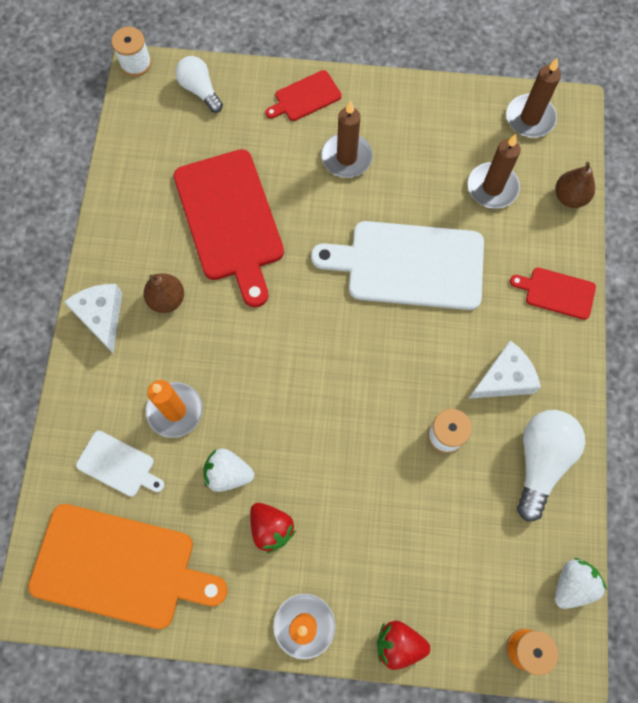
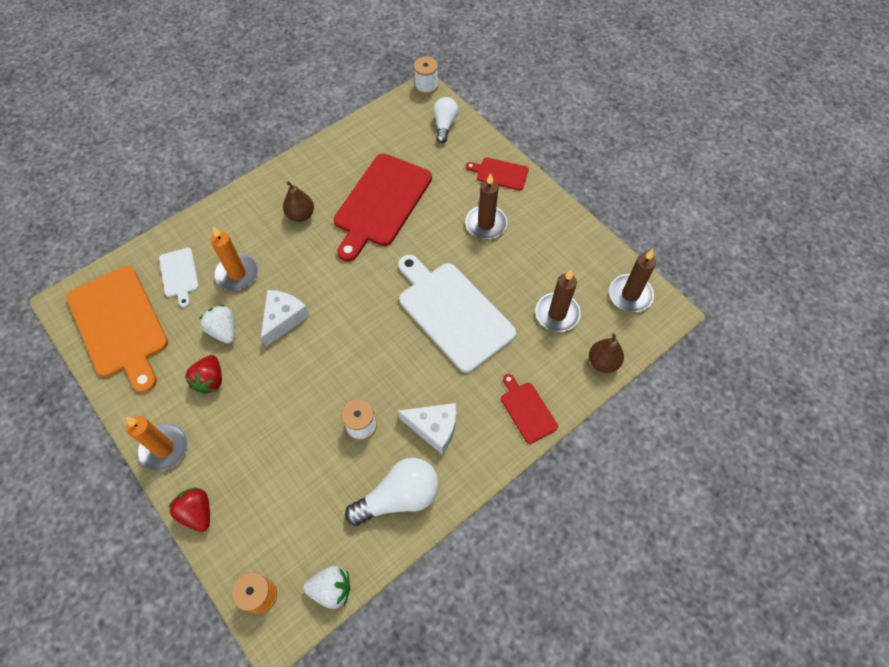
camera: 45 degrees right, 10 degrees down
(101, 316) = (259, 195): white cheese -> white cheese (283, 319)

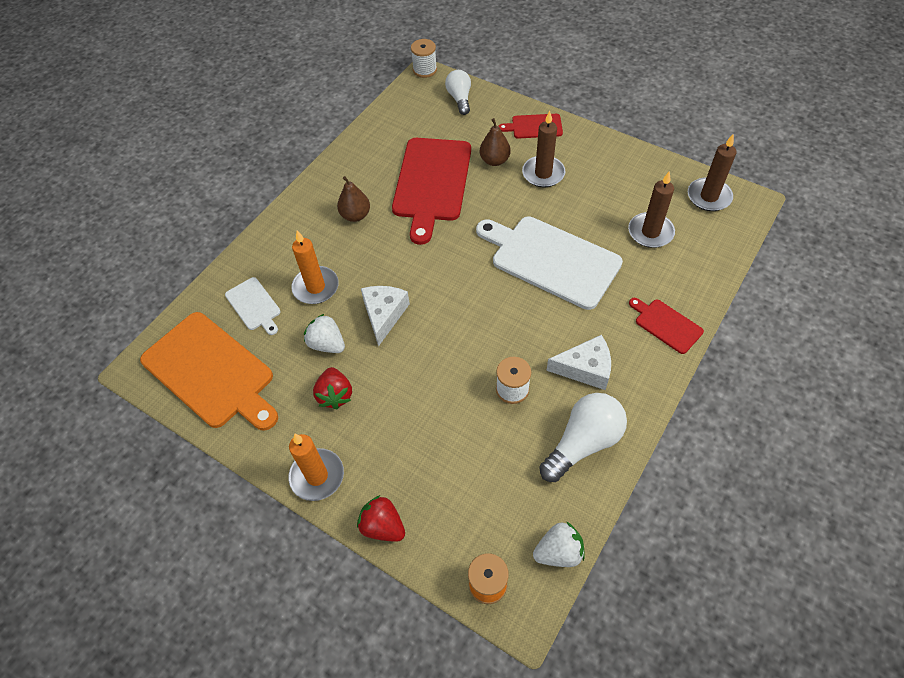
camera: 15 degrees left, 5 degrees down
(603, 362) = (714, 261): brown pear -> brown pear (494, 160)

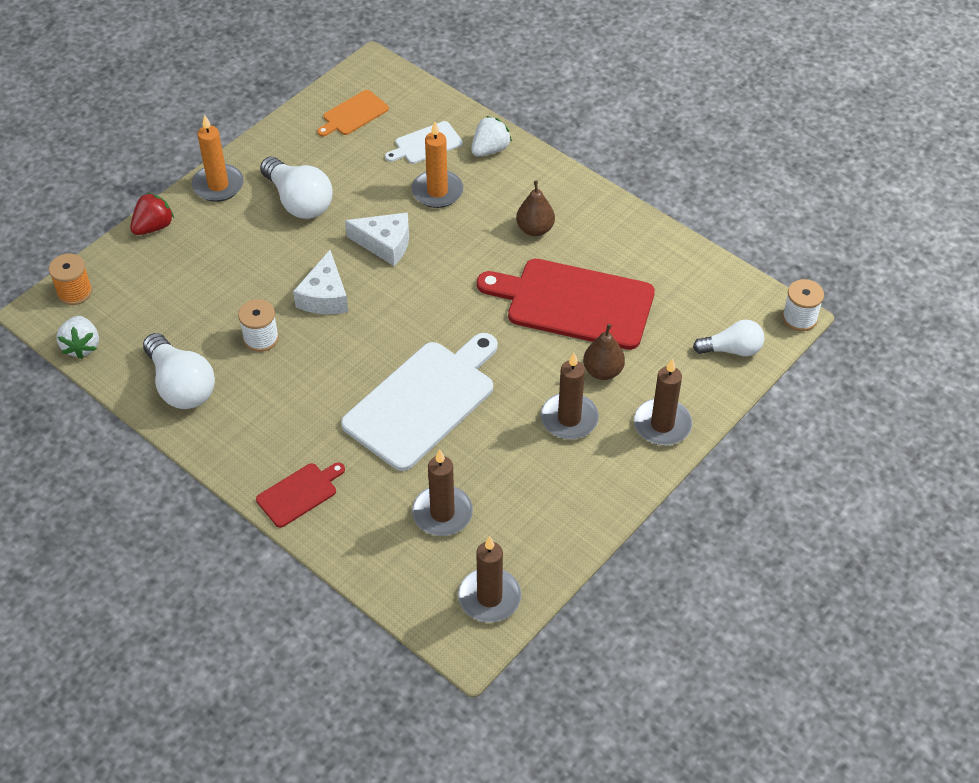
camera: 95 degrees right, 5 degrees down
(211, 372) = (353, 114): orange cutting board -> orange cutting board, size x0.48
(327, 344) = (361, 197): white strawberry -> white strawberry (490, 149)
(335, 395) = (299, 201): red strawberry -> white light bulb
(534, 126) = (662, 424): red cutting board -> brown candle
(585, 368) = (265, 405): white cheese -> white cheese (325, 296)

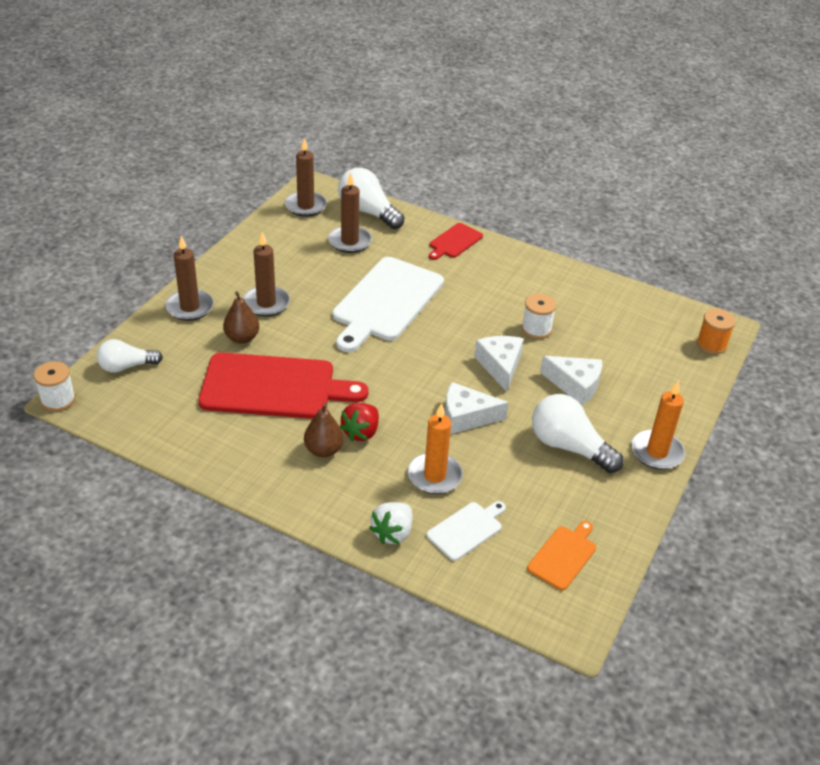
camera: 165 degrees right, 10 degrees down
(82, 346) = (673, 308): white strawberry -> none
(153, 227) = (688, 405): red strawberry -> red strawberry (361, 432)
(181, 385) = (578, 292): white light bulb -> white light bulb (368, 212)
(256, 263) = (575, 385): none -> white cheese

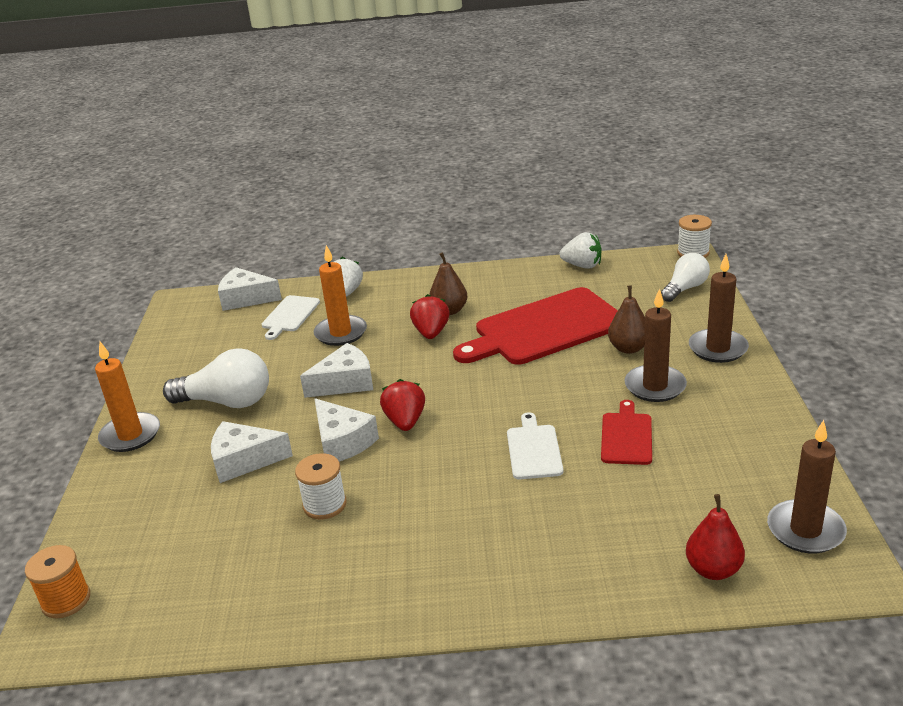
camera: 155 degrees right, 10 degrees down
(158, 439) = (582, 266): none -> white strawberry
(349, 241) = (672, 505): brown candle -> none
(368, 212) = (713, 569): white light bulb -> red pear
(386, 302) = (534, 450): white cutting board -> white cutting board, size x0.48
(447, 360) = (405, 421): none -> red strawberry
(454, 242) = (536, 585): red cutting board -> red cutting board (626, 436)
(497, 587) = (246, 298): none -> white cheese
(563, 556) = (201, 331): orange cutting board -> none

